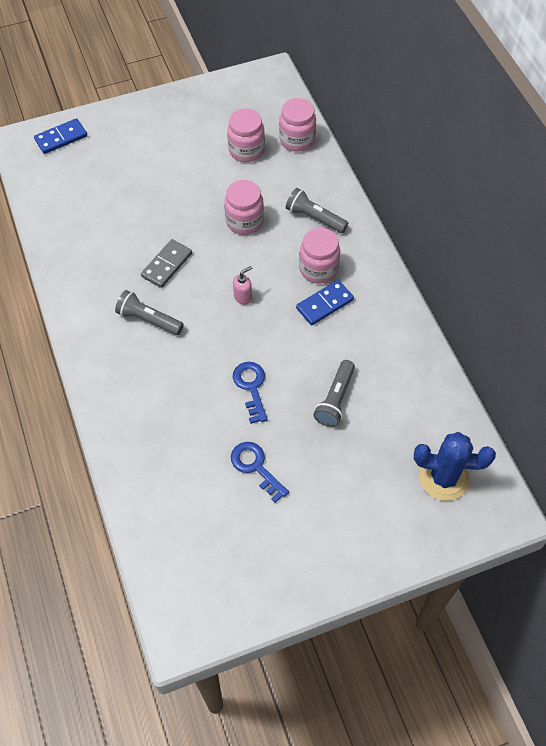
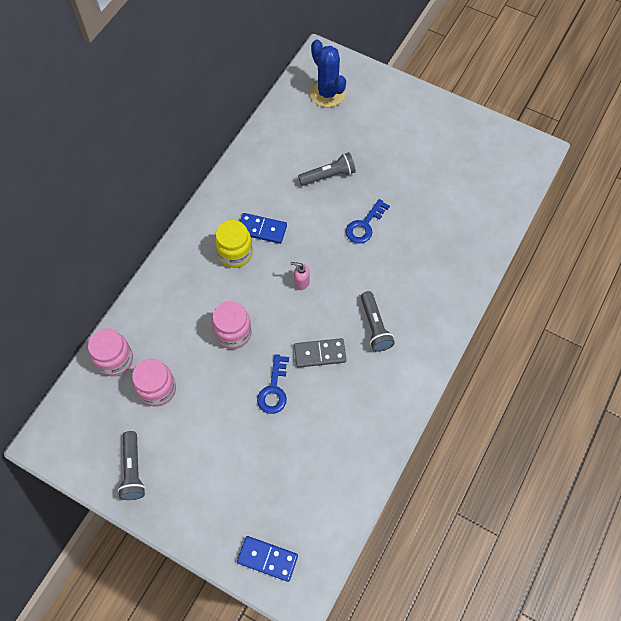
camera: 130 degrees left, 5 degrees up
(256, 467) = (413, 184): blue key -> blue key (274, 389)
(314, 218) = (189, 289): grey flashlight -> grey flashlight (133, 470)
(318, 269) = (235, 253): pink jar -> yellow jar

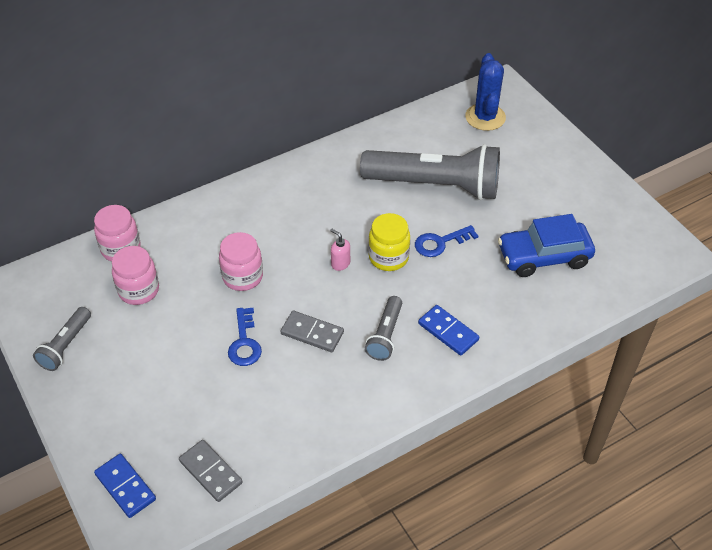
camera: 30 degrees right, 15 degrees down
(235, 253) = (295, 212): yellow jar -> yellow jar (388, 257)
(262, 229) = (335, 203): blue domino -> blue domino (448, 331)
(274, 389) = (244, 342): blue key -> blue key turned 45 degrees counterclockwise
(322, 510) = (210, 472): none -> grey domino
(328, 175) = (435, 185): grey flashlight -> grey flashlight, size x2.15
(446, 199) = (544, 256): none -> blue car

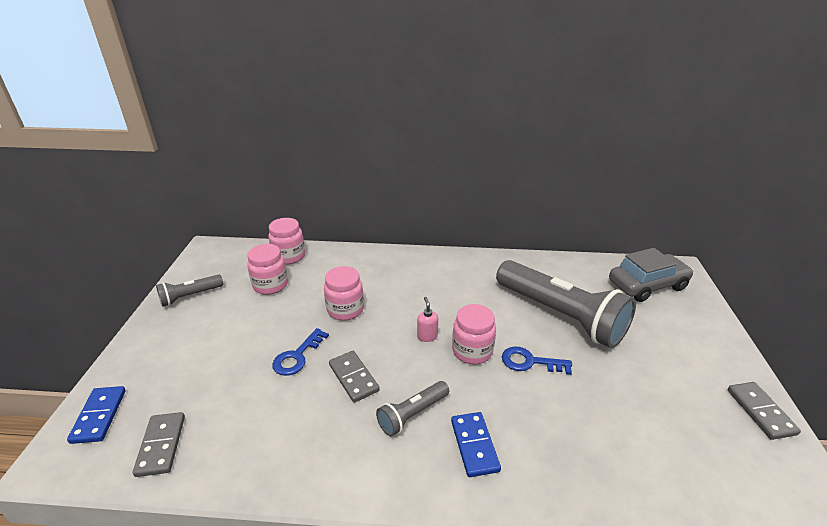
camera: 35 degrees right, 15 degrees down
(388, 257) = (472, 351): yellow jar -> pink jar
(485, 117) = (647, 285): blue cactus -> grey car
(544, 256) = (633, 426): blue car -> none
(617, 199) = (760, 412): none -> grey domino

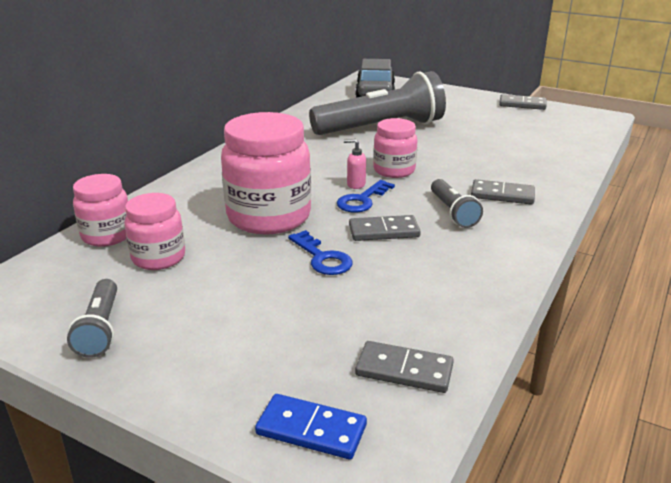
camera: 65 degrees left, 5 degrees down
(345, 310) = (269, 217): pink jar -> pink jar, size x1.75
(474, 445) = (502, 195): blue domino -> grey domino
(530, 362) = (426, 153): blue key -> blue key (362, 200)

